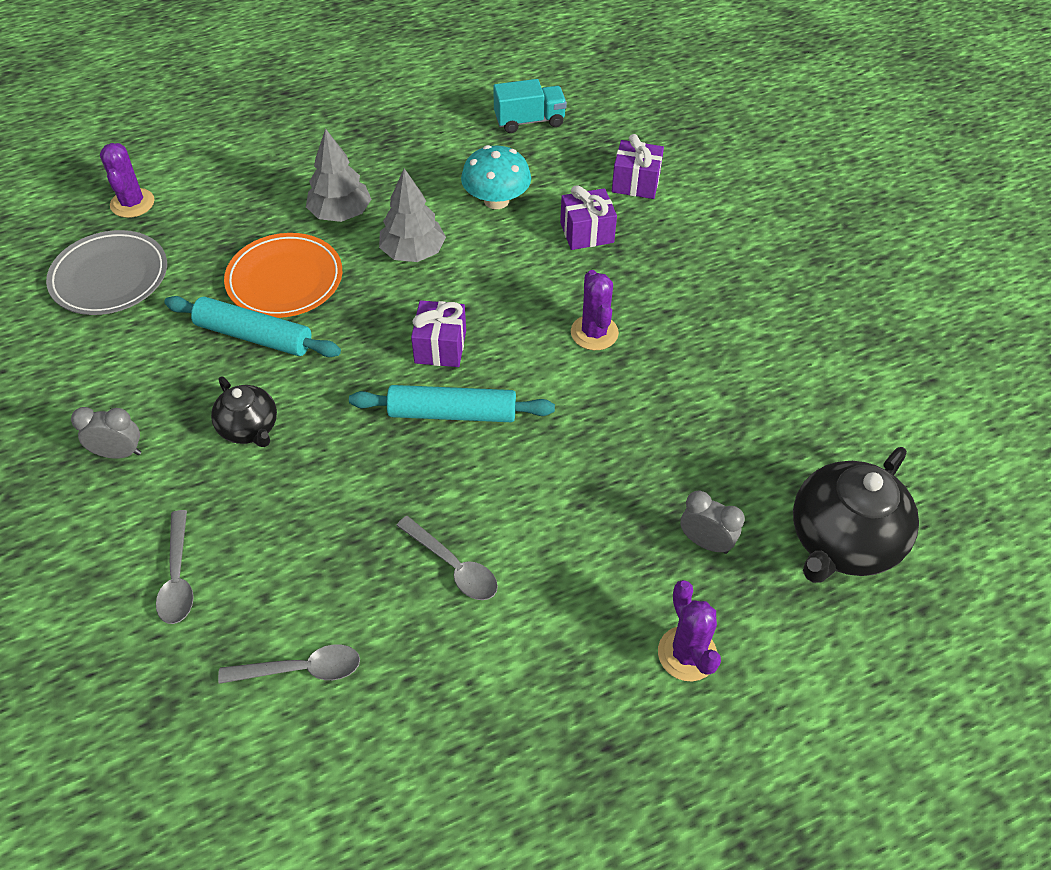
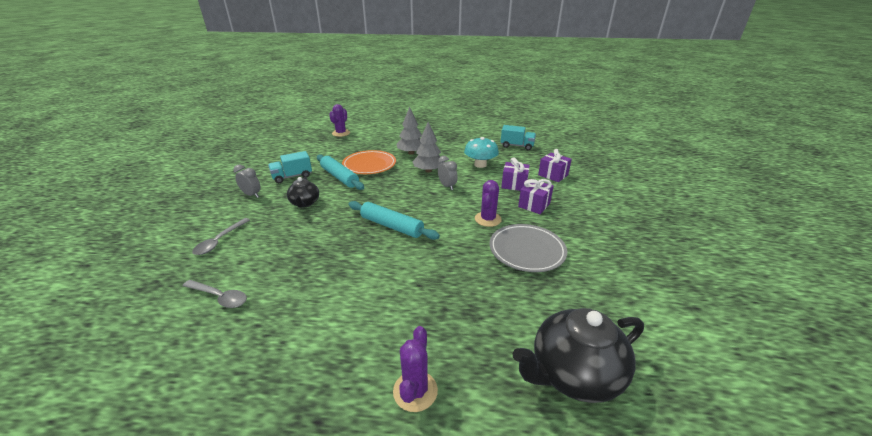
camera: 30 degrees right, 20 degrees down
(110, 277) = (310, 148): grey plate -> grey plate (527, 250)
(153, 373) = (292, 177): none -> turquoise truck
(440, 347) = (410, 202): purple gift -> purple gift (534, 205)
(454, 566) = (331, 285): grey spoon -> none
(705, 542) = (476, 333): grey clock -> grey clock (447, 186)

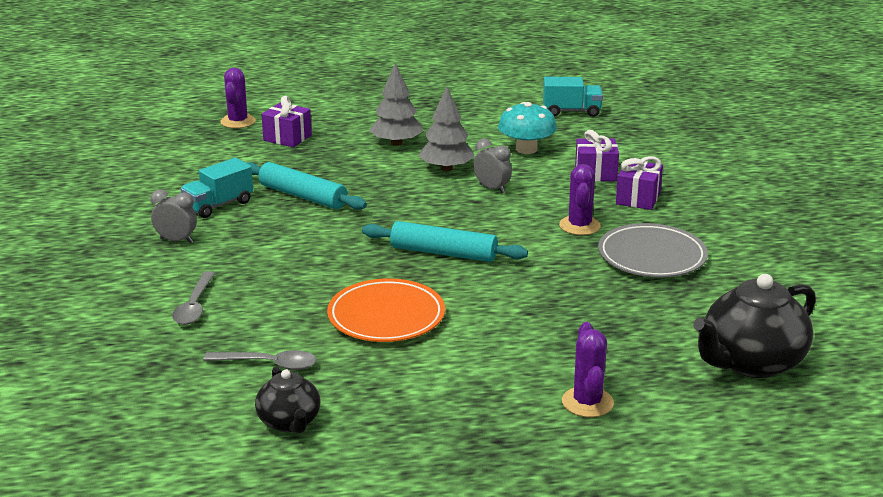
camera: 15 degrees left, 5 degrees down
(305, 203) = (280, 241): black teapot -> black teapot (289, 422)
(369, 165) = (338, 171): orange plate -> orange plate (386, 316)
(553, 175) = (649, 152): purple gift -> purple gift (287, 138)

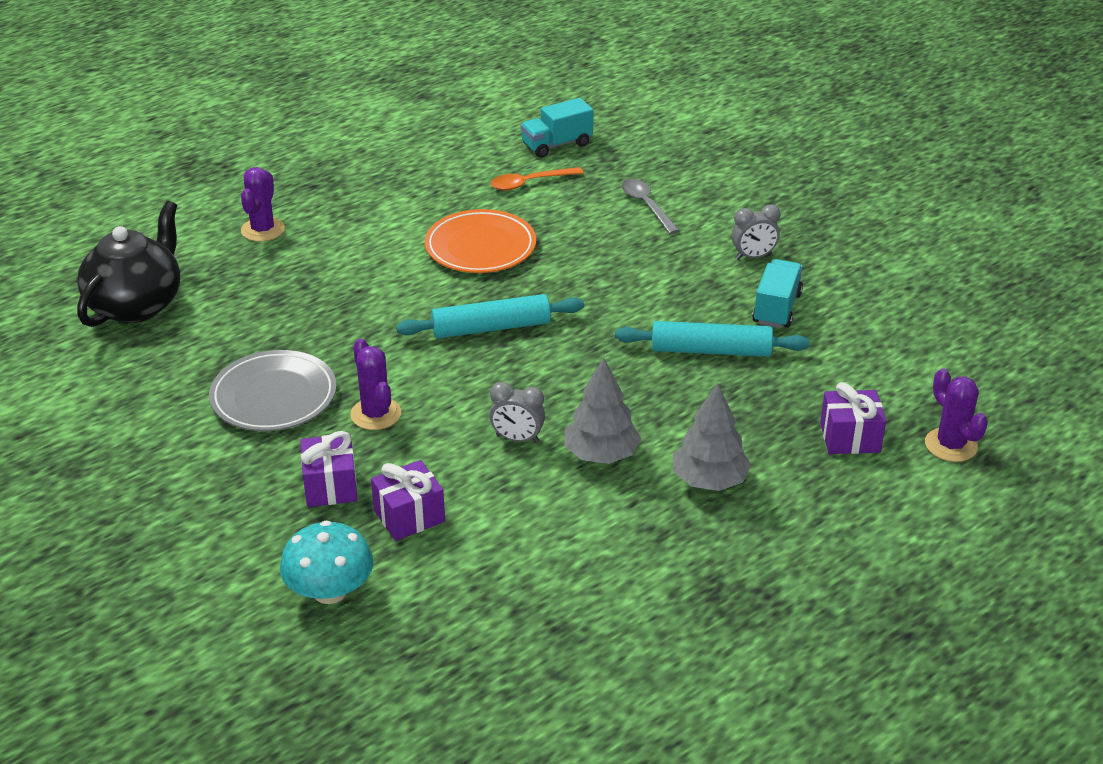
camera: 150 degrees right, 10 degrees up
(269, 364) = (529, 183): grey spoon -> orange spoon
(289, 422) = (469, 154): black teapot -> none
(526, 149) = (533, 534): turquoise mushroom -> turquoise mushroom (330, 591)
(571, 111) = (534, 663): turquoise truck -> turquoise truck (557, 145)
(587, 402) = (263, 230): purple cactus -> purple cactus turned 45 degrees clockwise

